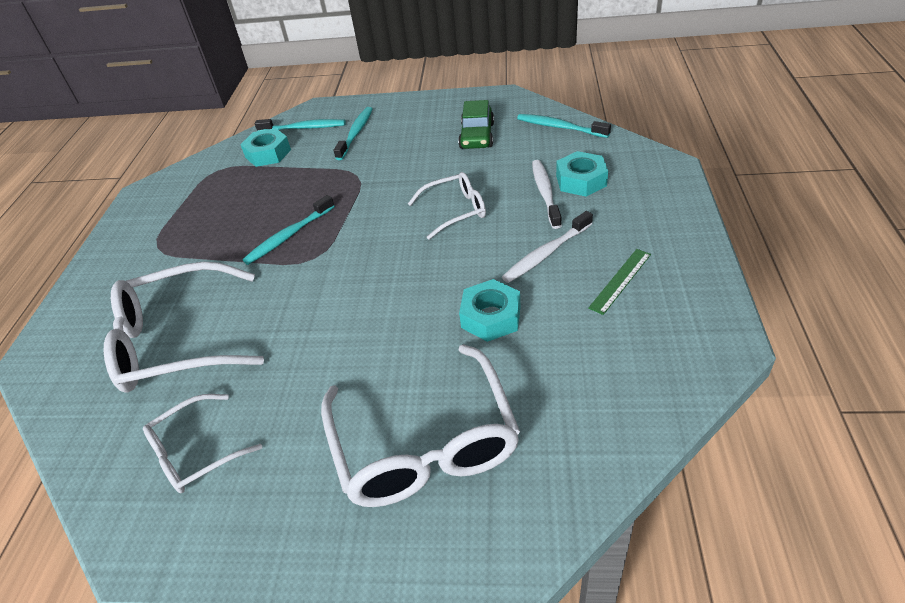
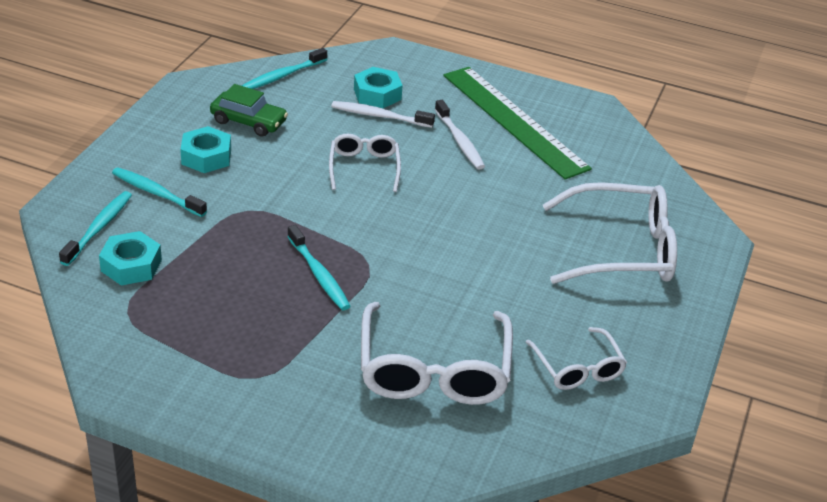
camera: 80 degrees left, 5 degrees down
(491, 317) = (515, 188): turquoise nut -> turquoise nut (206, 157)
(620, 280) = (513, 121): green ruler -> green ruler, size x2.49

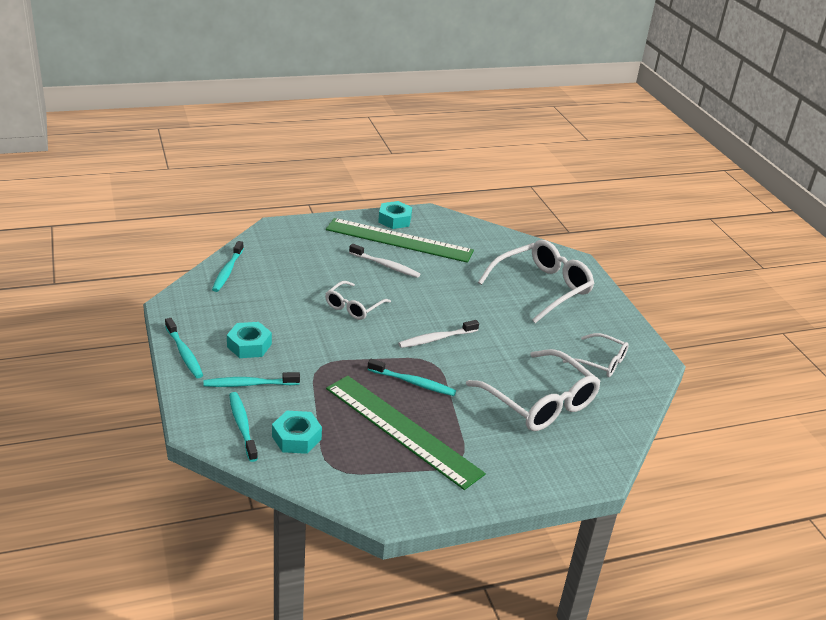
camera: 40 degrees left, 5 degrees down
(138, 136) = (184, 353): none -> turquoise toothbrush
(242, 314) = (402, 430): none -> green ruler
(248, 122) = (246, 310): green car -> none
(364, 168) = (354, 306): white glasses -> white glasses turned 105 degrees counterclockwise
(377, 94) = (302, 258): turquoise nut -> turquoise nut (394, 220)
(379, 116) = (321, 271): white toothbrush -> white toothbrush (436, 339)

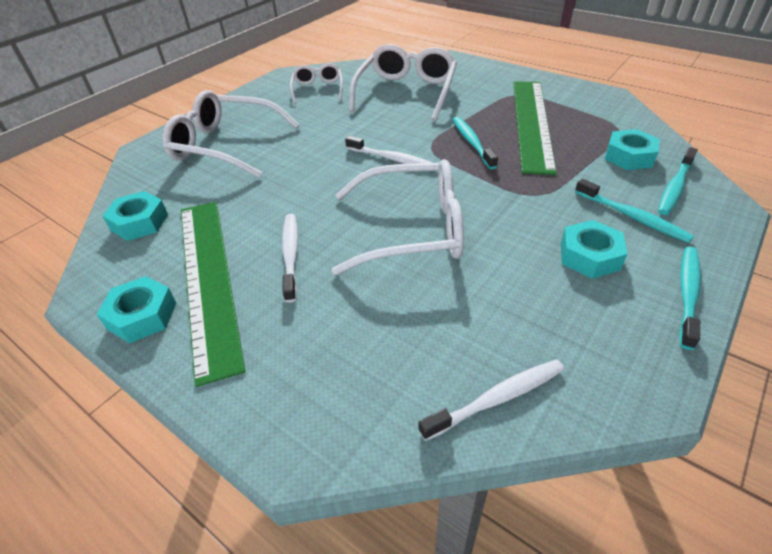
camera: 120 degrees left, 10 degrees up
(227, 271) = (497, 398): turquoise toothbrush -> white toothbrush
(354, 306) = (411, 229): white glasses -> white glasses, size x1.78
(478, 237) = (140, 222): none -> turquoise nut

